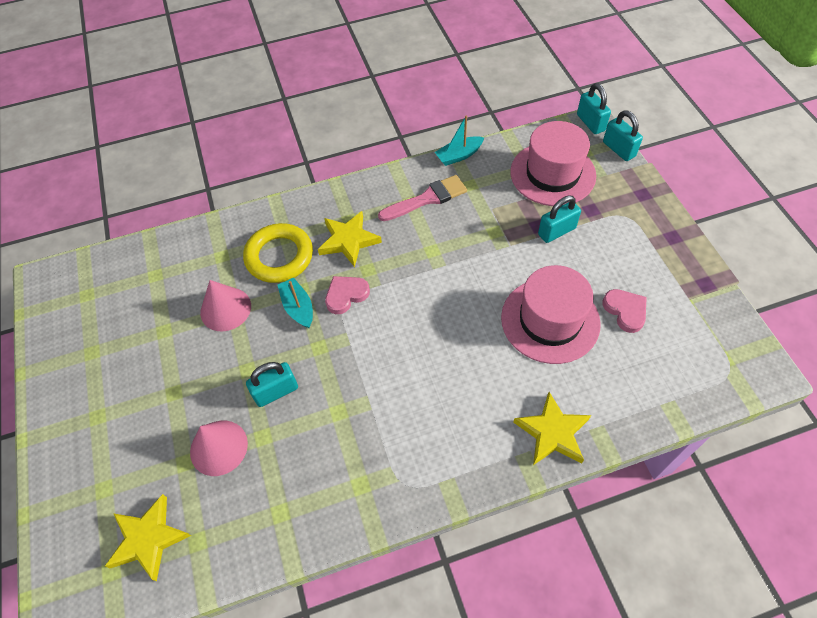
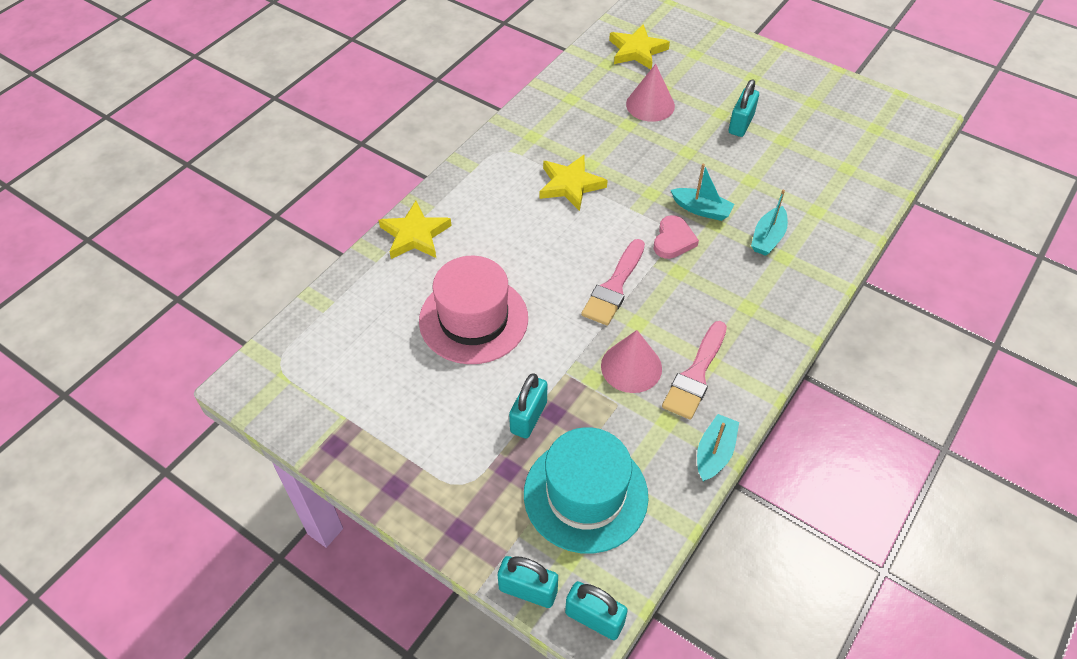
camera: 140 degrees right, 5 degrees down
(225, 309) = (757, 177): pink cone -> pink cone (631, 367)
(276, 391) = (649, 151): turquoise padlock -> turquoise padlock (741, 124)
(279, 256) = (768, 238): yellow ring -> turquoise boat
(348, 240) = (724, 286): yellow star -> yellow star (570, 185)
(424, 285) = (614, 287): none -> pink brush
(552, 174) = (585, 495): pink hat -> turquoise hat
(625, 311) = (406, 368): pink heart -> none

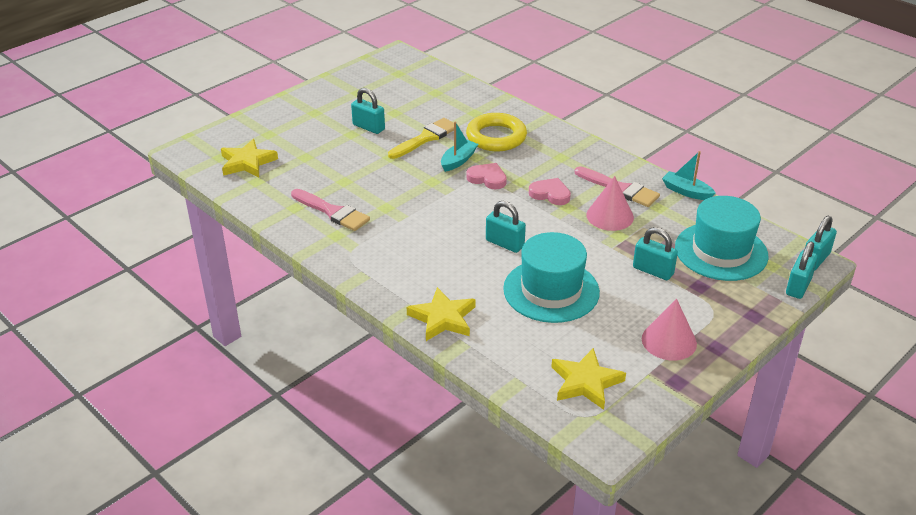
camera: 80 degrees left, 15 degrees down
(473, 319) = (551, 290): pink hat -> turquoise hat
(549, 270) = (504, 243): none -> turquoise padlock
(570, 185) = (408, 221): yellow star -> yellow star (585, 382)
(614, 287) = (530, 213): pink brush -> pink brush (332, 212)
(650, 105) = (324, 166): pink cone -> pink cone (669, 341)
(660, 303) = (550, 194): none -> pink heart
(738, 174) = (425, 138): none -> yellow brush
(768, 238) = (496, 137): turquoise boat -> yellow ring

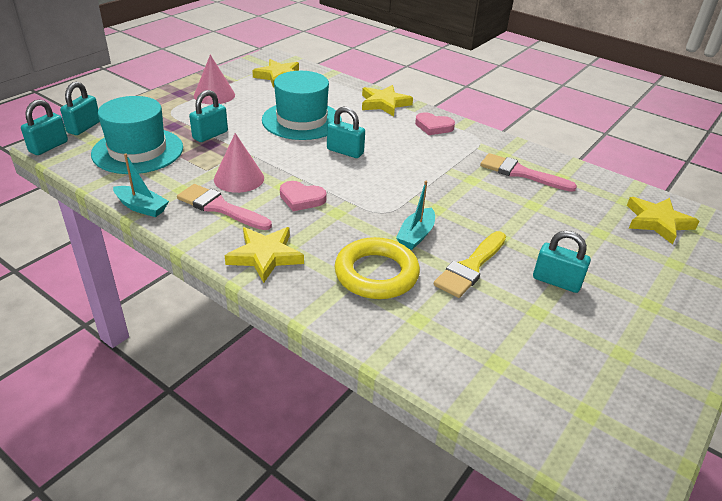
camera: 170 degrees right, 0 degrees up
(487, 178) = (375, 214): pink heart -> pink heart (433, 126)
(576, 151) = (265, 256): none -> yellow star
(653, 271) = (210, 135): turquoise padlock -> turquoise padlock turned 75 degrees counterclockwise

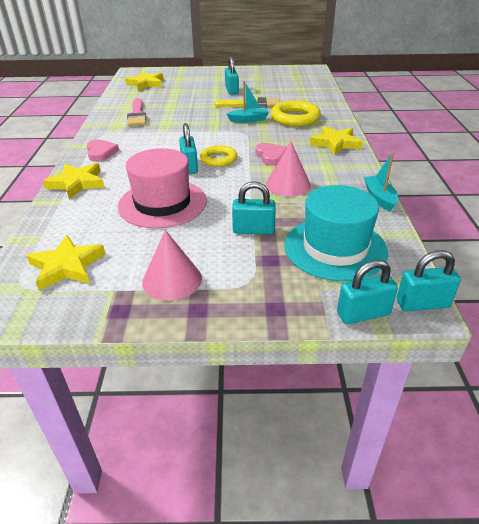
camera: 125 degrees left, 0 degrees up
(220, 207) = (327, 174): pink brush -> none
(301, 120) = (162, 203): turquoise hat -> pink hat
(338, 170) = (218, 159): none -> yellow ring

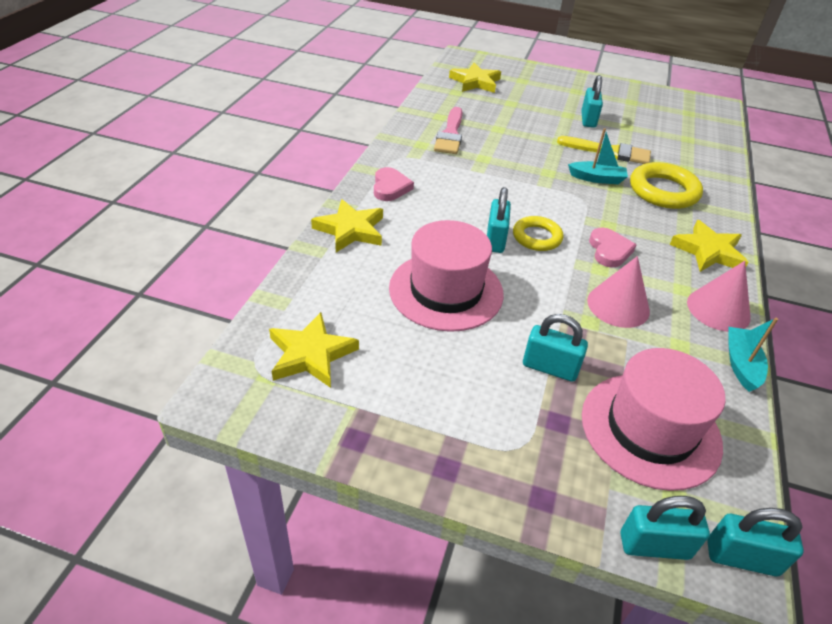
camera: 15 degrees right, 5 degrees up
(172, 280) = (427, 413): pink cone -> pink cone (718, 309)
(335, 248) = (650, 429): turquoise hat -> pink hat

